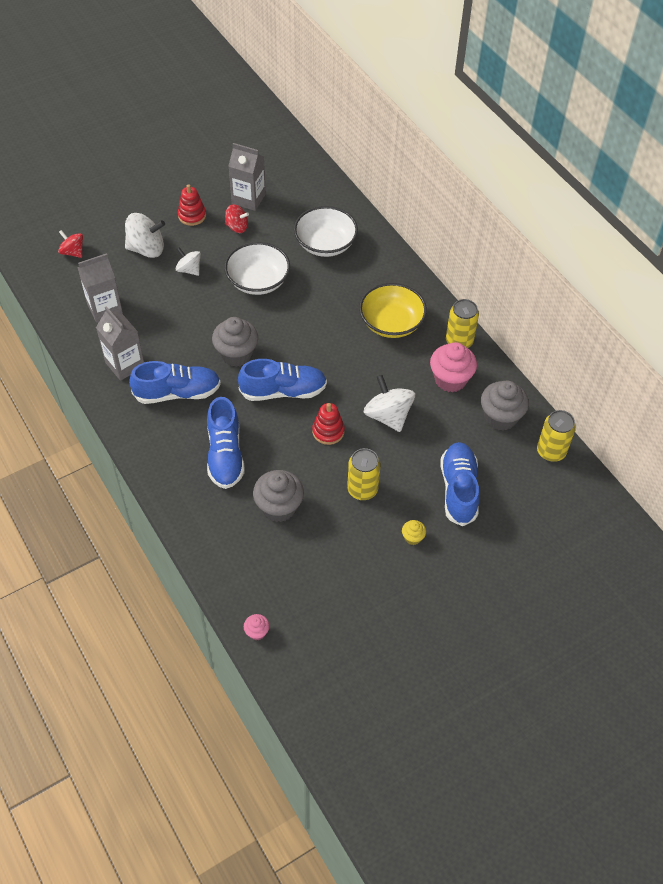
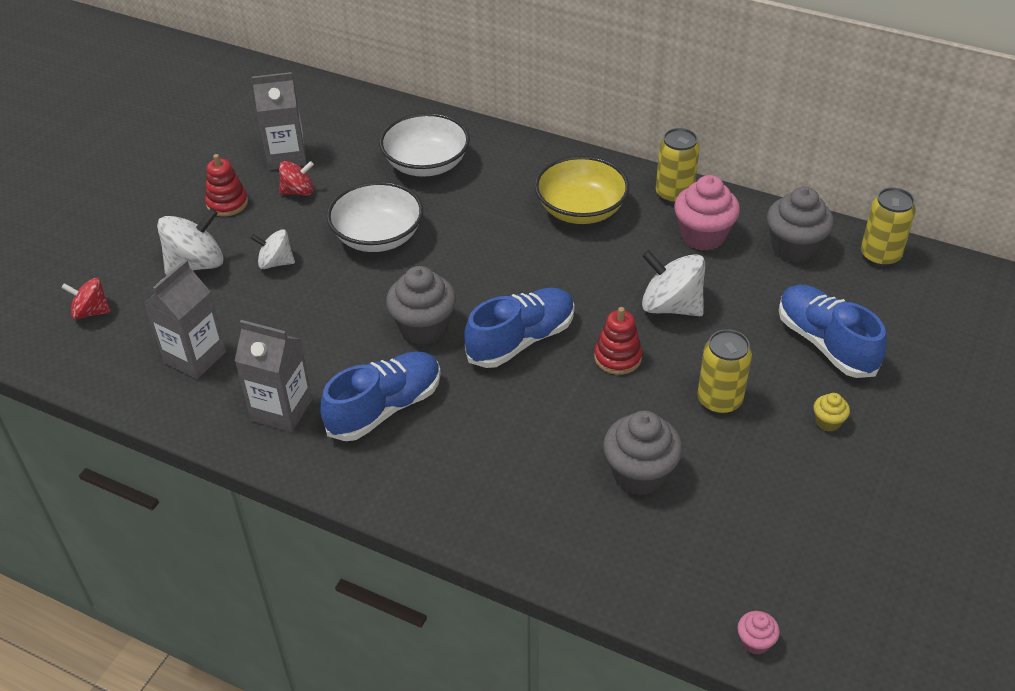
camera: 30 degrees left, 10 degrees down
(225, 455) = (514, 449): blue shoe -> none

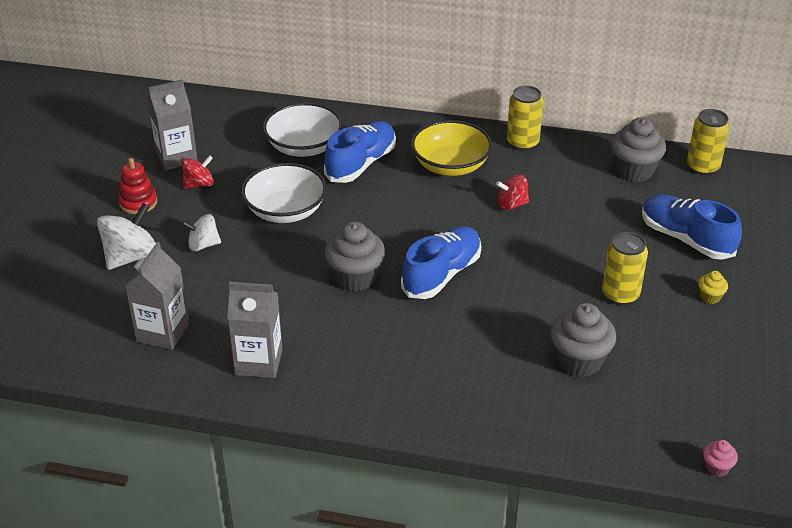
camera: 15 degrees left, 5 degrees down
(91, 312) = (50, 310): red spinning top -> red spinning top (512, 204)
(385, 408) = (348, 346): blue shoe -> blue shoe (361, 164)
(617, 357) = (526, 275): red stacking toy -> none
(671, 306) = (554, 229): white spinning top -> none
(703, 236) = (558, 172): pink cupcake -> none

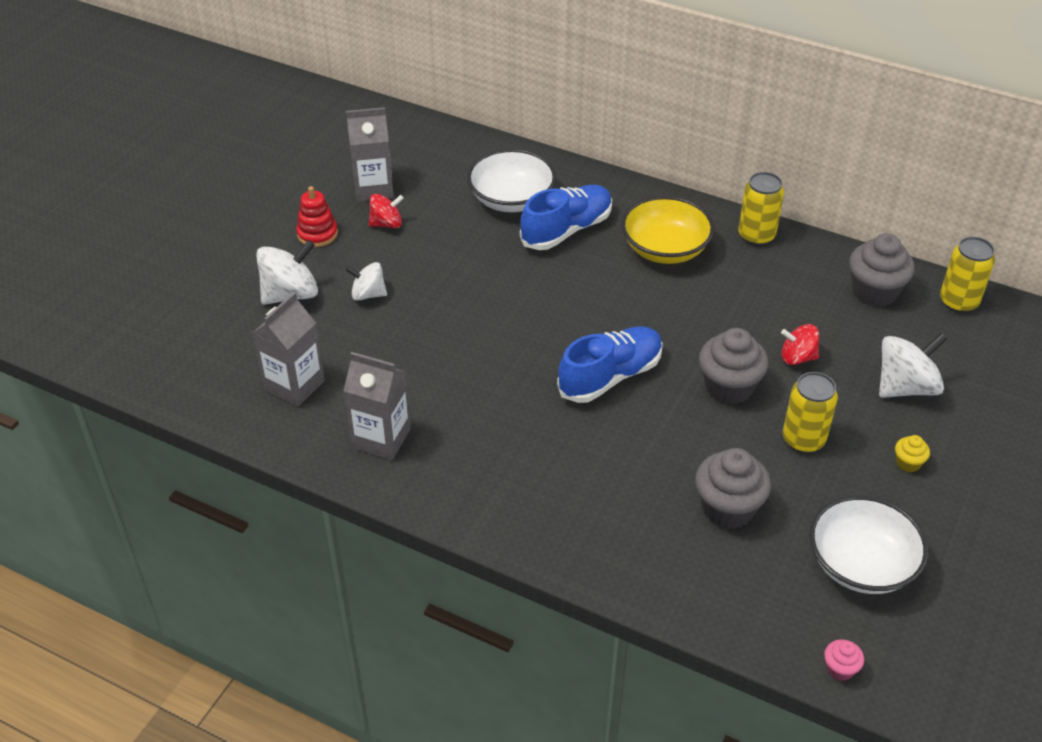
camera: 15 degrees right, 5 degrees up
(285, 211) = (467, 271): white bowl -> white bowl (861, 564)
(355, 277) = (515, 362): grey cupcake -> grey cupcake (729, 387)
(512, 204) = (718, 308): red spinning top -> red spinning top (797, 357)
(686, 239) = (905, 387): blue shoe -> white spinning top

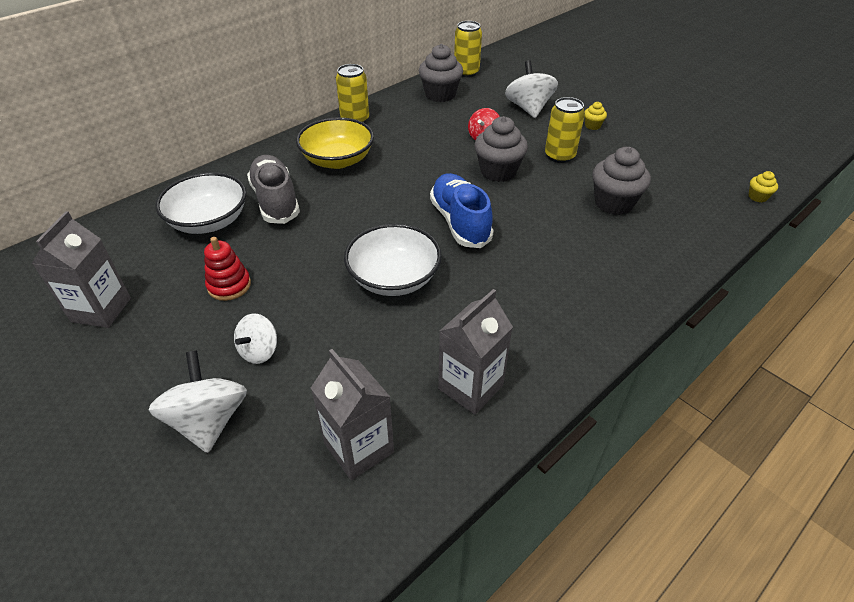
camera: 70 degrees left, 0 degrees up
(317, 234) = (130, 374): red stacking toy -> red stacking toy (229, 285)
(386, 224) = (165, 312): red spinning top -> none
(566, 230) = (275, 201): blue shoe -> grey shoe
(840, 669) = (757, 197): pink cupcake -> yellow cupcake
(861, 564) = (672, 165): white bowl -> white bowl (394, 278)

